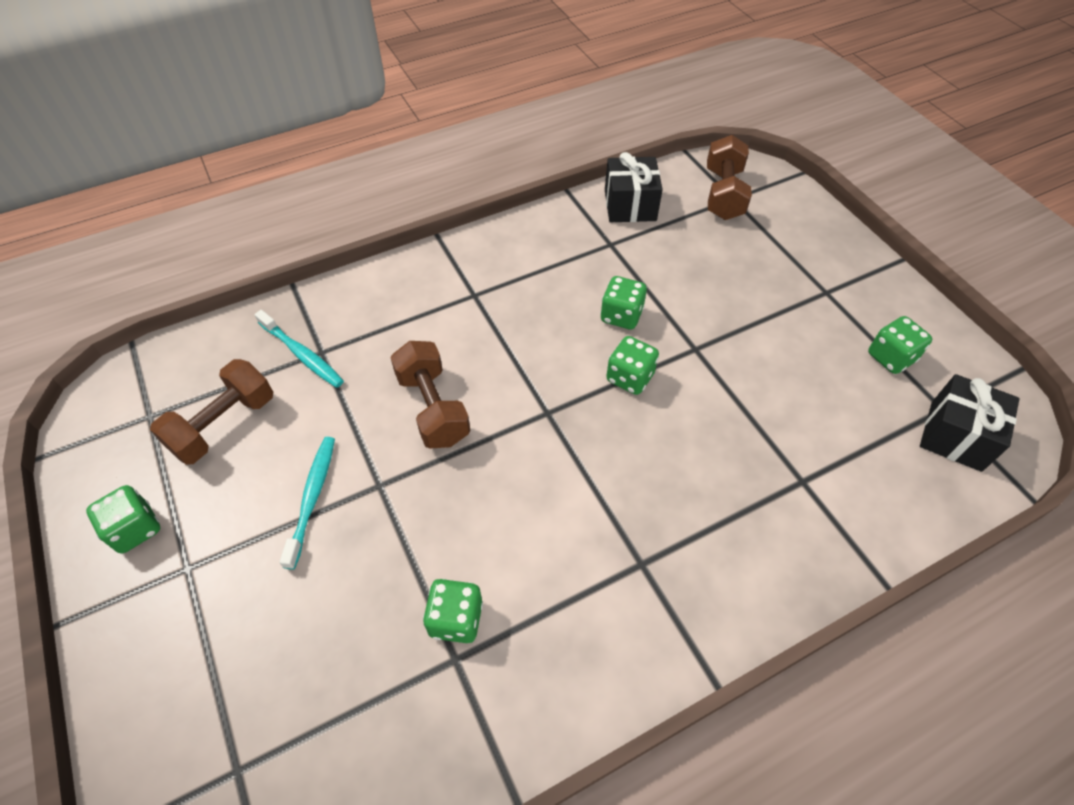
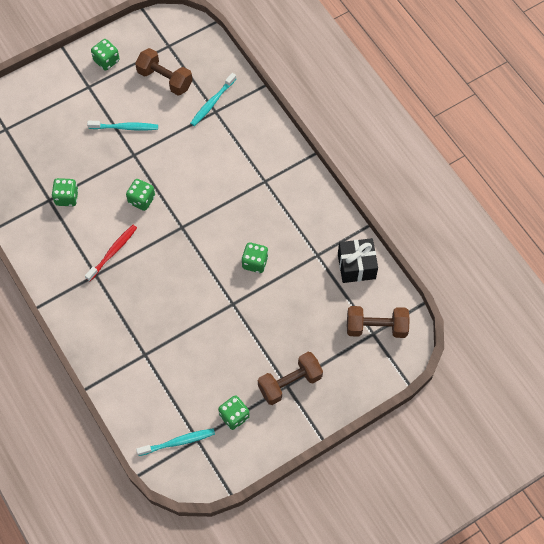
camera: 85 degrees right, 10 degrees up
(433, 408) = (181, 171): brown dumbbell -> brown dumbbell (290, 383)
(592, 529) = (113, 252): none -> red toothbrush
(630, 377) = (208, 268): green dice -> green dice (141, 200)
(955, 436) = (178, 442): black gift -> turquoise toothbrush

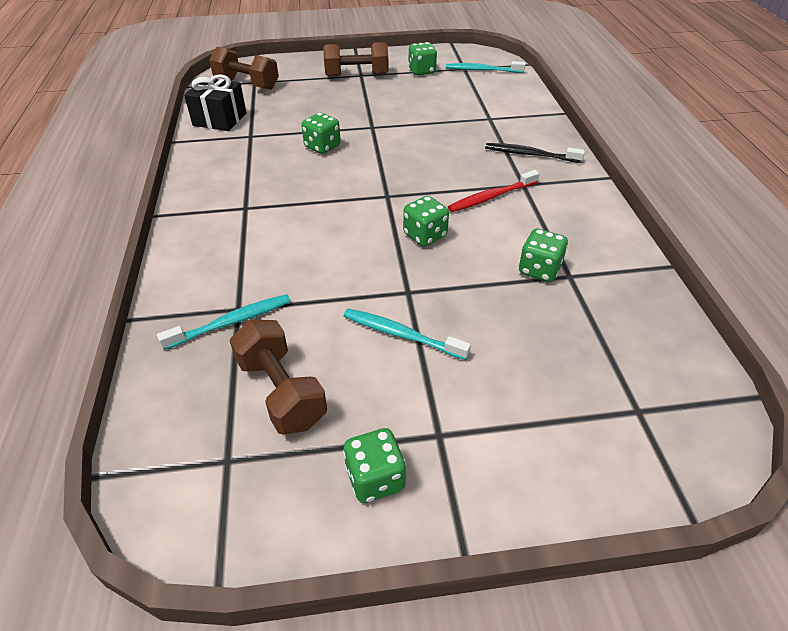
camera: 155 degrees left, 20 degrees down
(99, 313) = (530, 154): none -> black toothbrush

